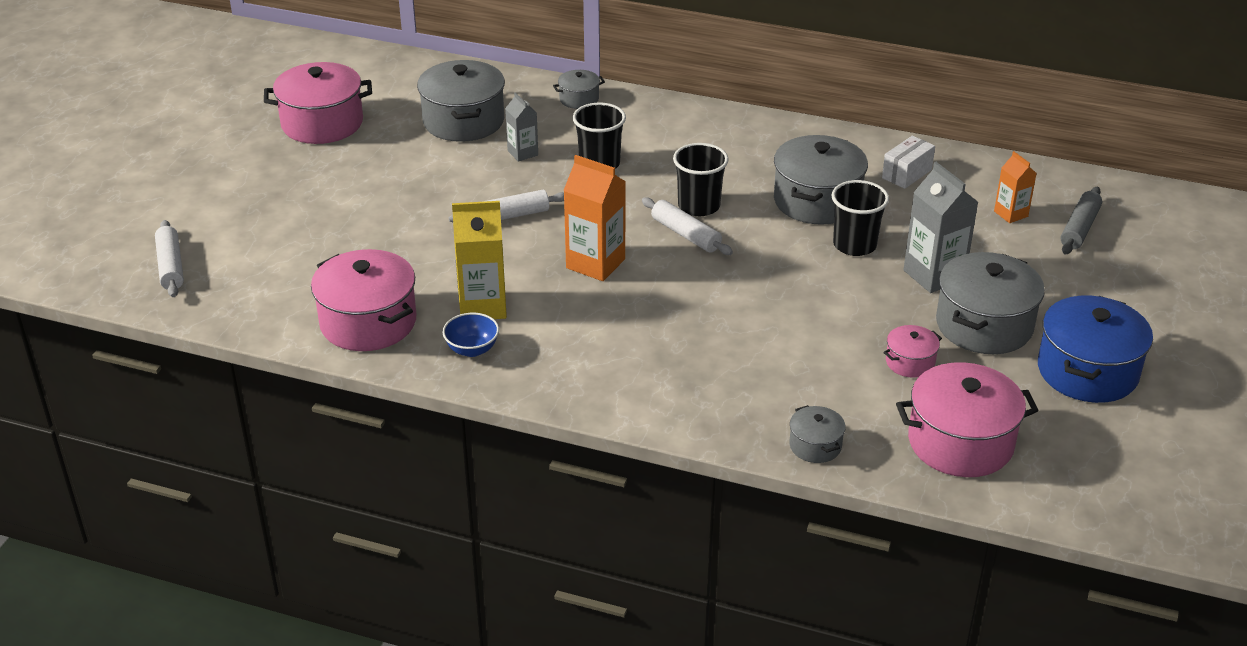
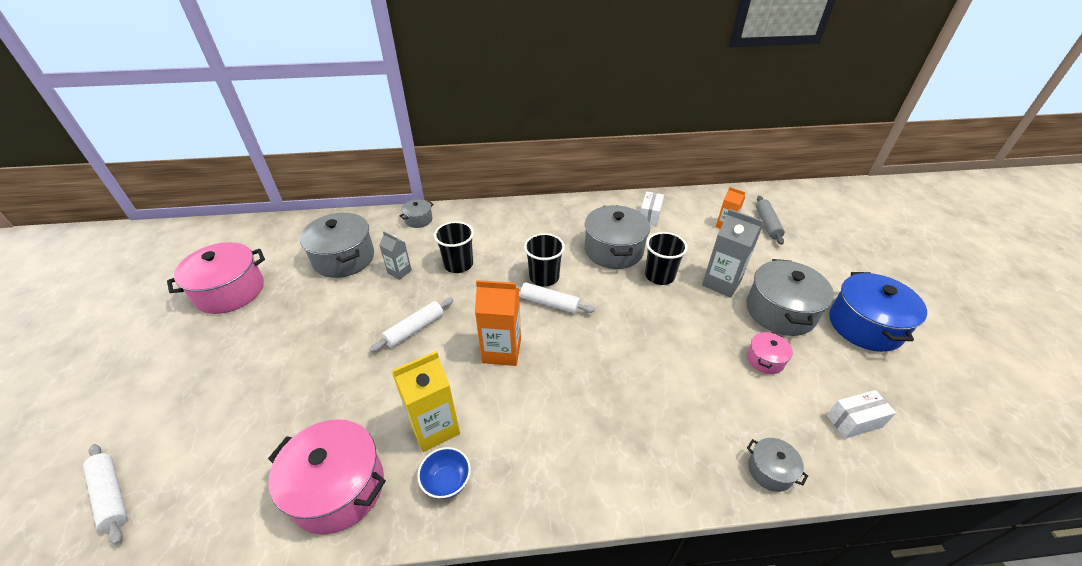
camera: 25 degrees left, 5 degrees up
(960, 442) = (854, 421): pink pot -> white box

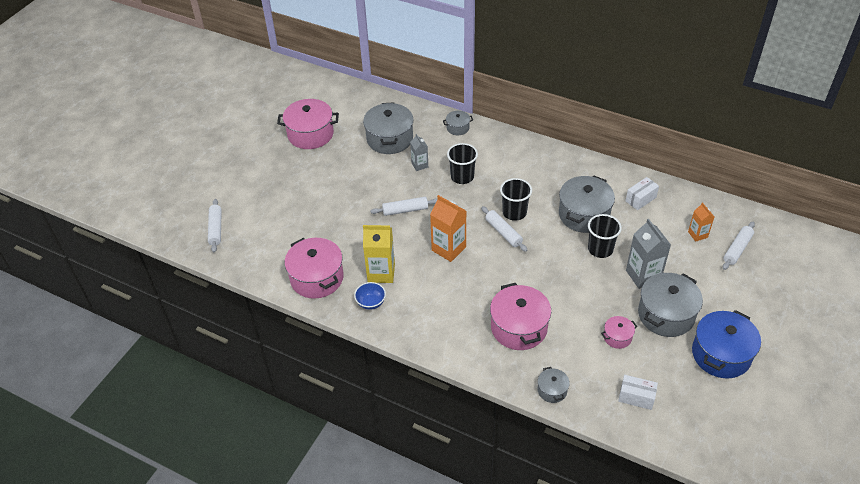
camera: 35 degrees right, 5 degrees up
(660, 407) = (519, 327): none -> pink pot
(767, 224) = (737, 249): grey rolling pin -> white rolling pin

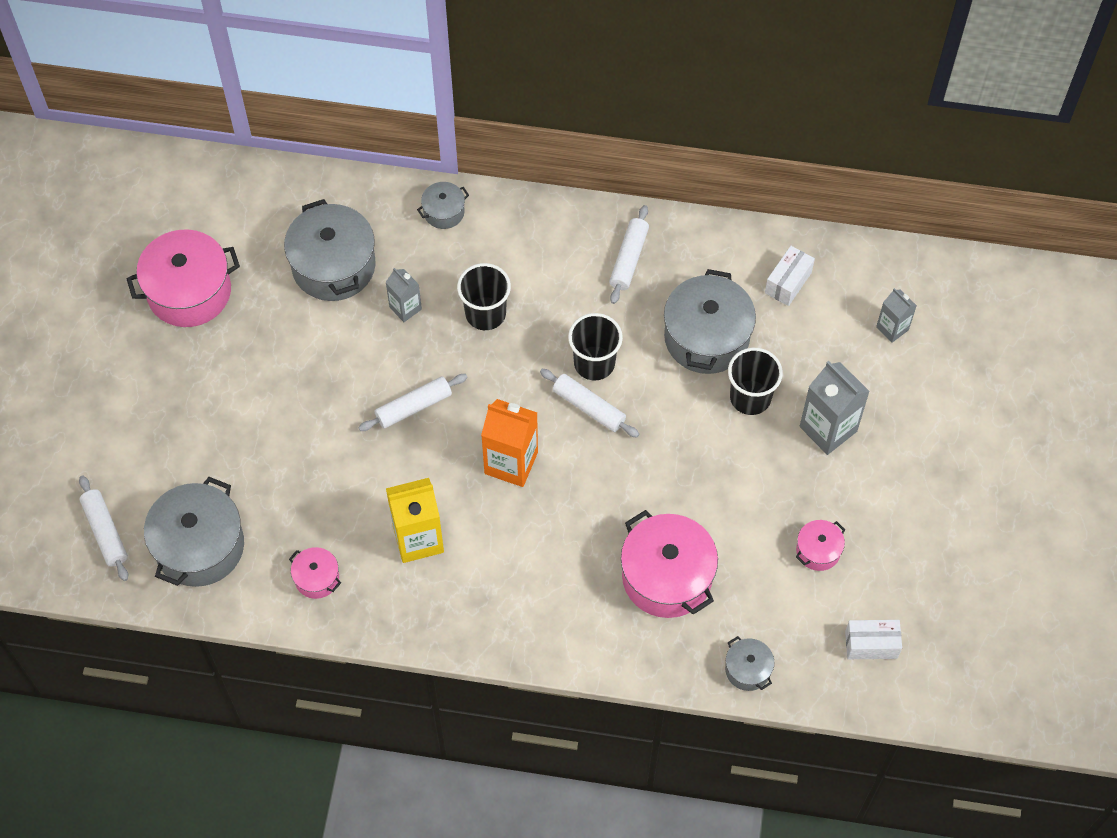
camera: 20 degrees left, 15 degrees up
(317, 278) = (317, 578): pink pot -> pink pot, size x0.50
(371, 303) = (422, 599): blue bowl -> none
(666, 315) = (879, 490): grey pot -> grey pot (199, 546)
(697, 234) = (892, 328): orange carton -> grey carton
(721, 354) = (974, 537): blue pot -> none
(737, 249) = (957, 340): white rolling pin -> white rolling pin (629, 259)

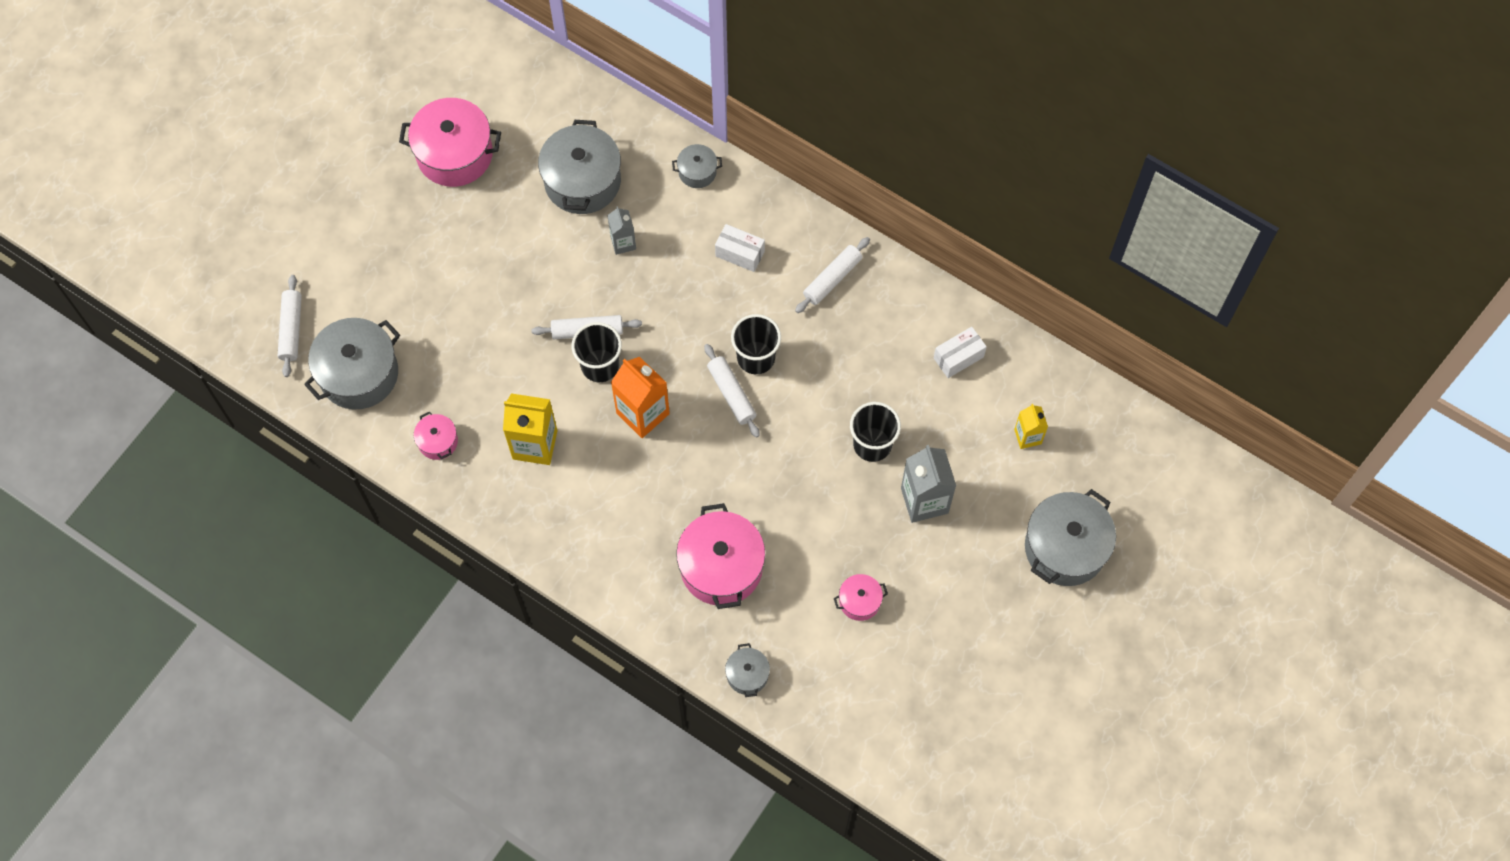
camera: 25 degrees right, 5 degrees up
(485, 313) = (687, 275): black cup -> black cup (600, 365)
(706, 337) = (862, 376): grey pot -> grey pot (1065, 547)
(871, 644) = (861, 700): white box -> white box (740, 253)
(892, 328) = (1027, 436): grey carton -> yellow carton

